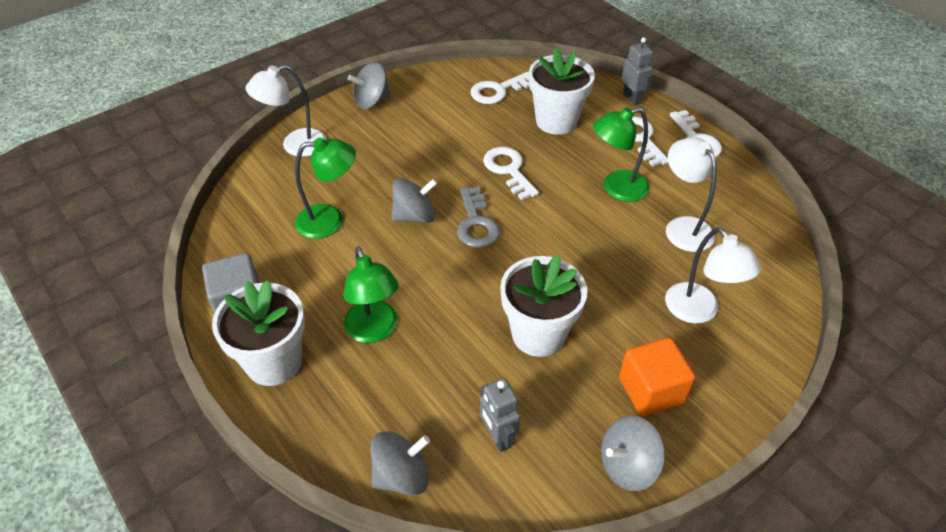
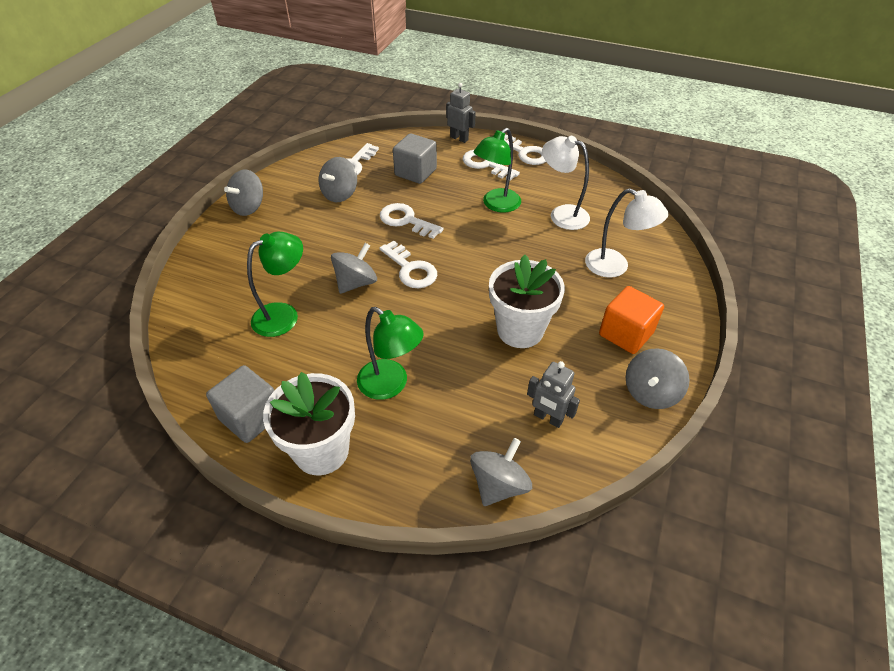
camera: 30 degrees left, 0 degrees up
(295, 145) = (204, 266): white lamp -> none
(464, 118) = (340, 194): none -> grey spinning top
(476, 223) = (410, 269): grey key -> white key
(556, 121) = (415, 172): white flower pot -> grey cube

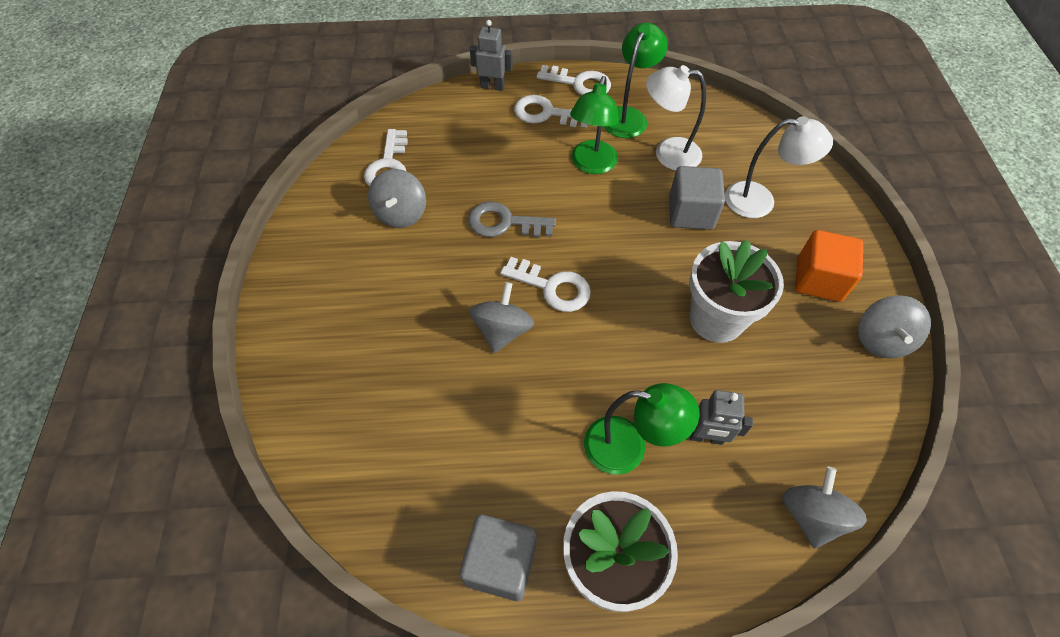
camera: 25 degrees left, 10 degrees up
(249, 207) = (296, 274): grey spinning top -> none
(284, 315) = (446, 409): green lamp -> green lamp (628, 116)
(406, 220) = (504, 223): white key -> grey key
(415, 172) = (472, 151): grey cube -> grey cube (690, 213)
(548, 418) = (808, 414): grey robot -> grey robot (706, 437)

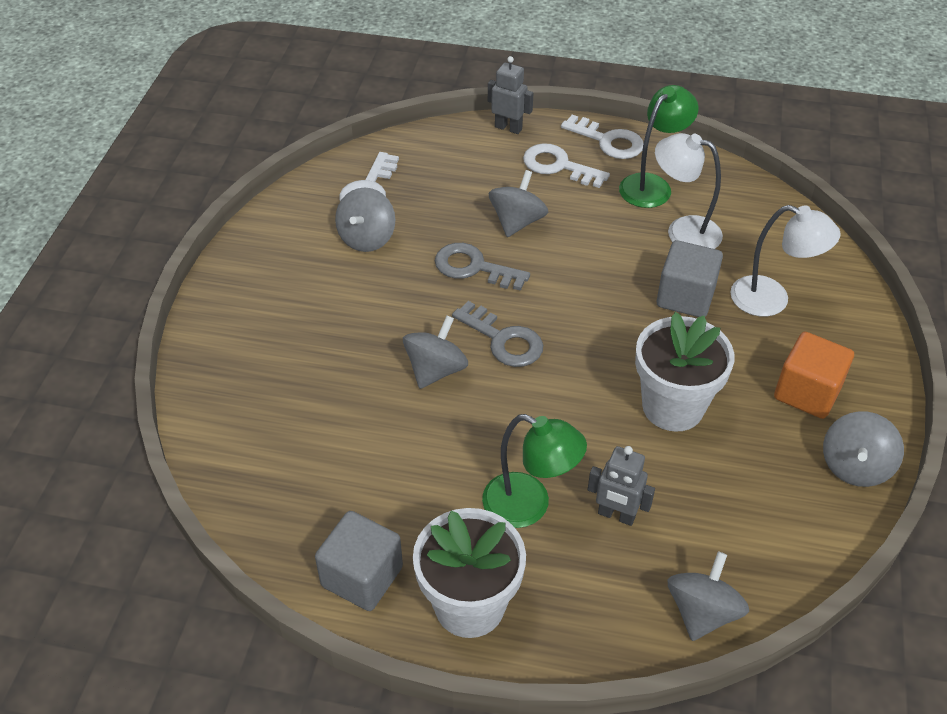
camera: 15 degrees right, 10 degrees down
(528, 172) = (517, 222): none -> grey spinning top
(552, 287) = (503, 340): white key -> grey key
(591, 165) = (590, 228): green lamp -> none

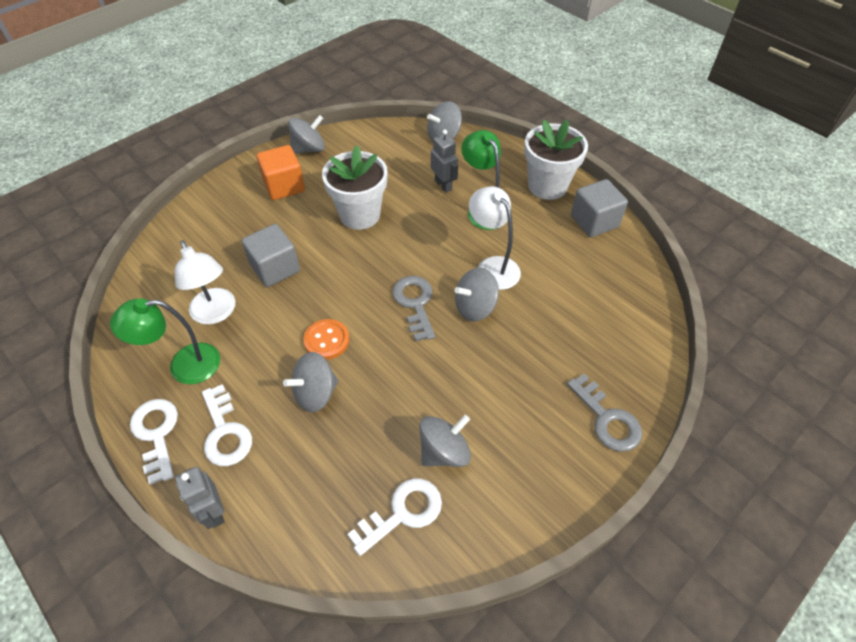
camera: 145 degrees left, 5 degrees up
(474, 267) = (385, 370): grey key -> grey key (607, 419)
(554, 263) = (326, 340): none -> orange button
(772, 300) = (231, 238): white lamp -> white lamp (492, 266)

